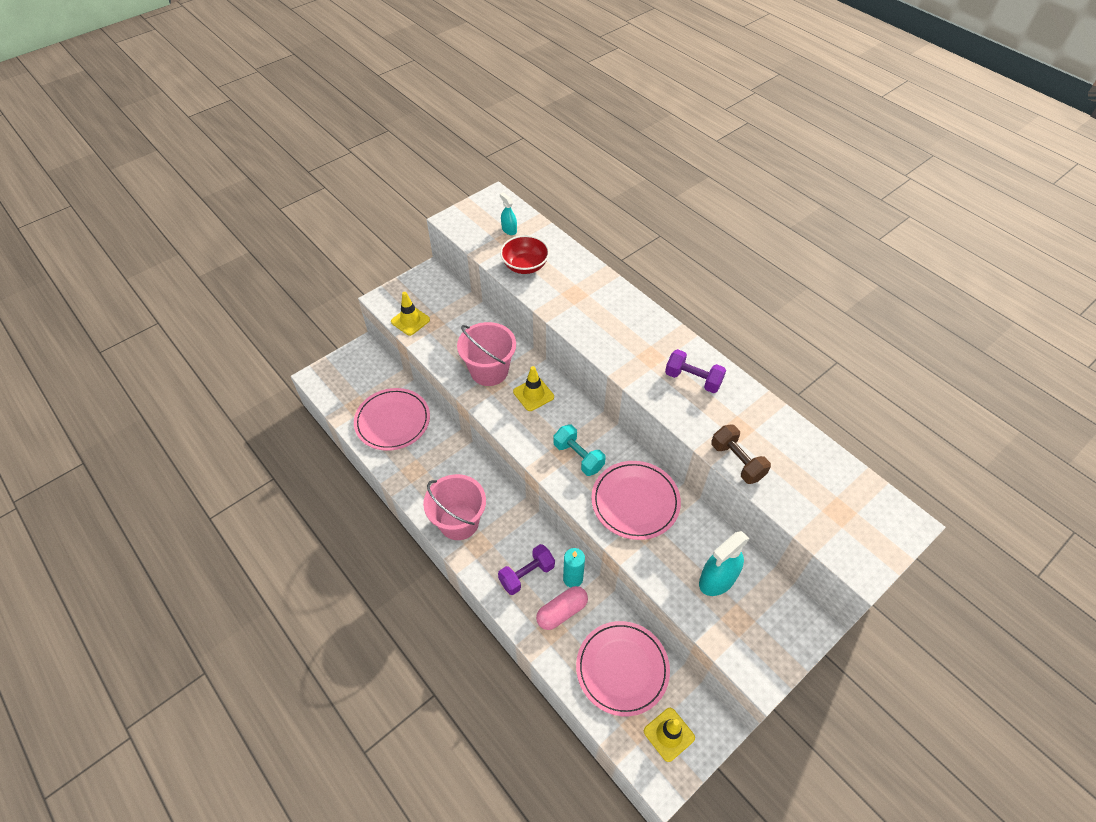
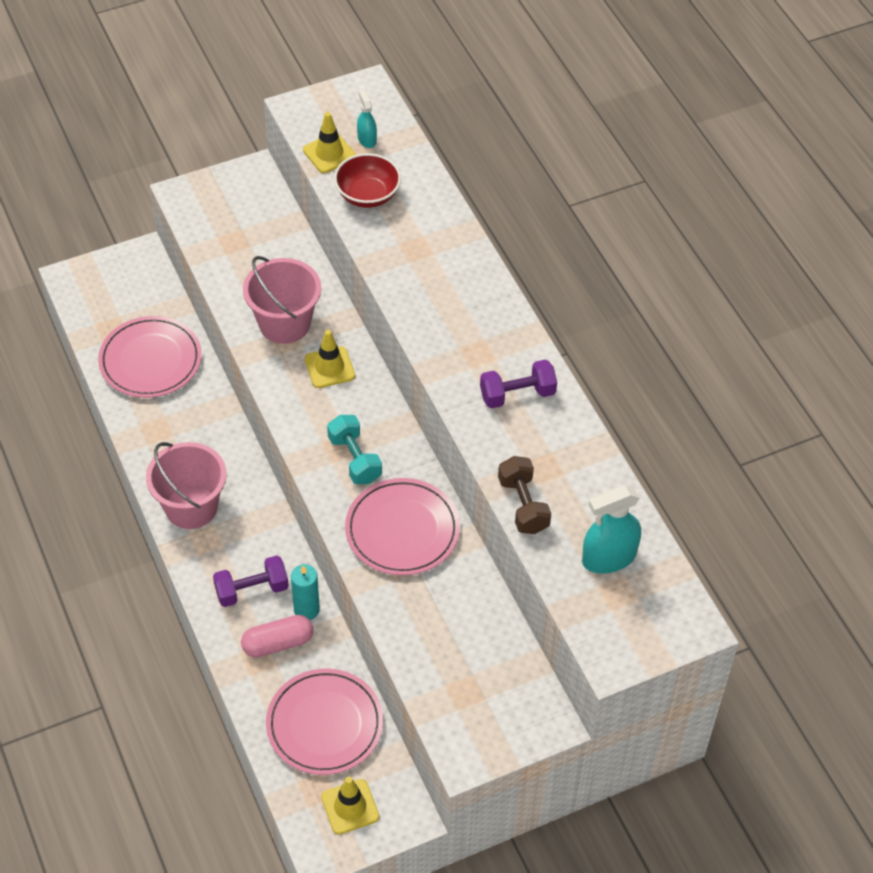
camera: 15 degrees right, 0 degrees up
(410, 321) = (207, 232): yellow traffic cone -> yellow traffic cone (329, 153)
(693, 379) = (517, 394): purple dumbbell -> purple dumbbell turned 60 degrees counterclockwise
(717, 579) = (461, 643): turquoise spray bottle -> turquoise spray bottle (609, 557)

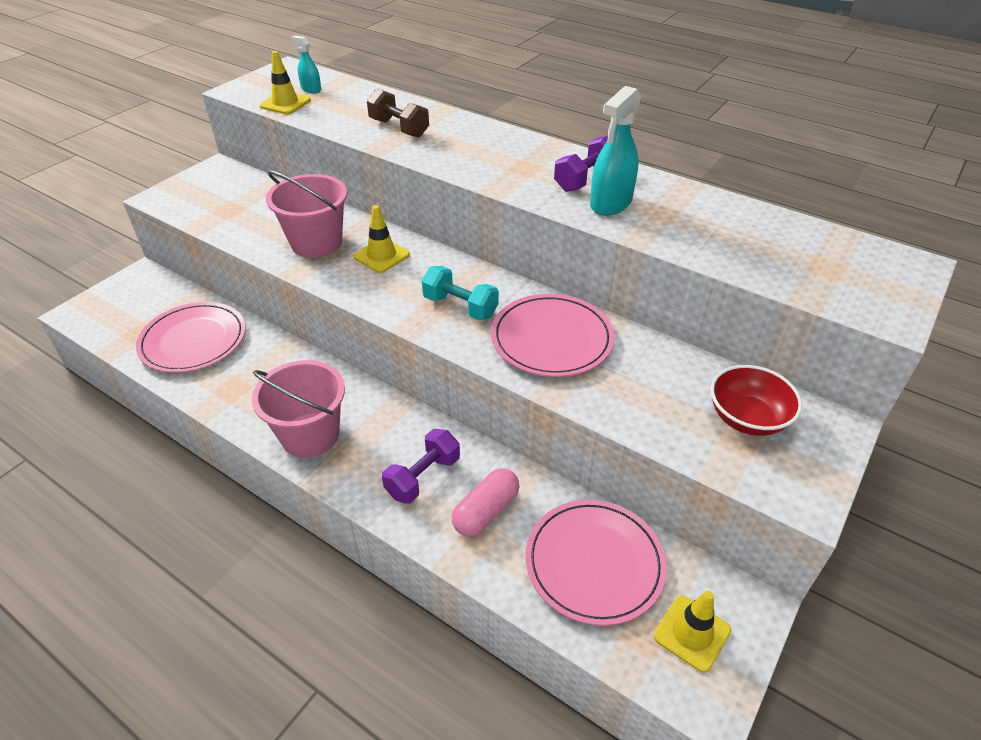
camera: 30 degrees left, 10 degrees down
(306, 609) = (489, 468): turquoise candle -> none
(367, 195) = (339, 114): red bowl -> red bowl (747, 418)
(523, 505) = (676, 242): brown dumbbell -> brown dumbbell (399, 128)
(609, 557) = (787, 248): turquoise spray bottle -> turquoise spray bottle (611, 203)

